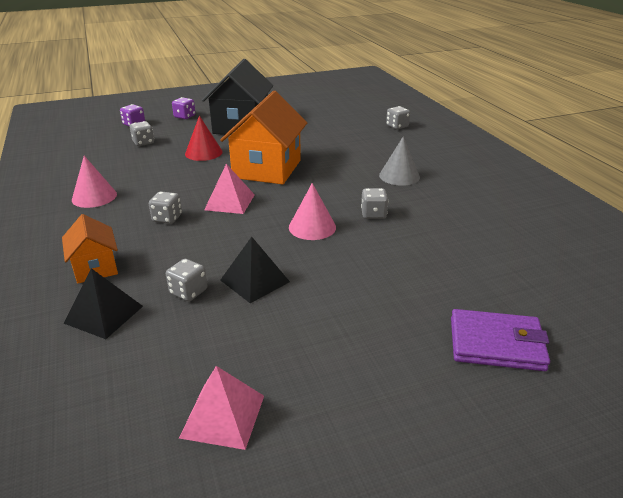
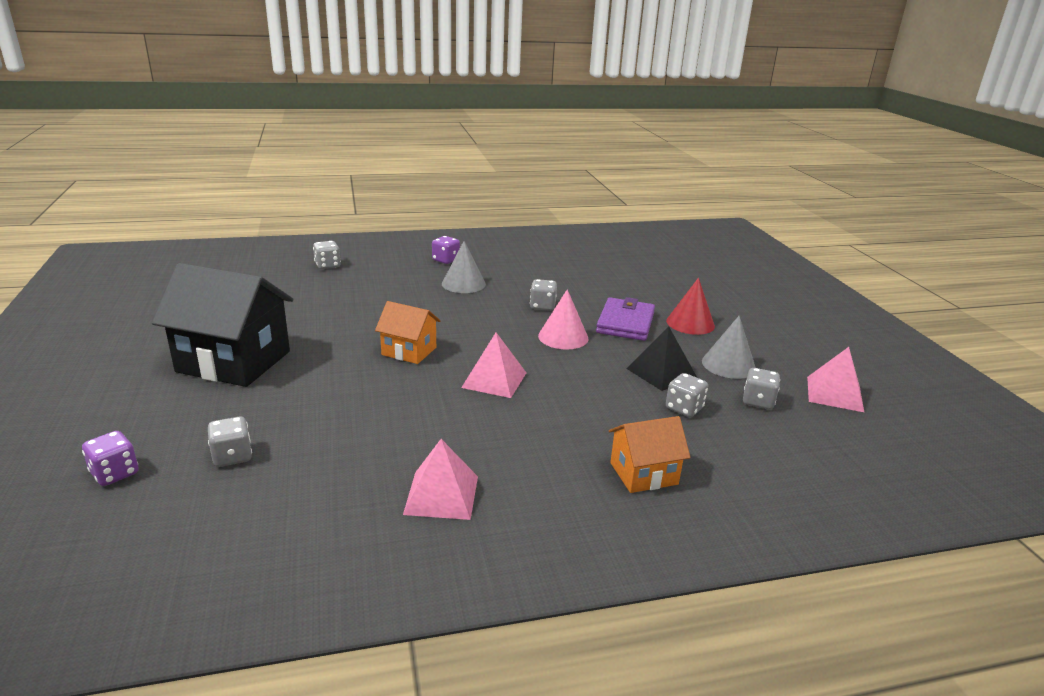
camera: 85 degrees left, 5 degrees down
(94, 197) = (441, 495): pink cone -> pink pyramid
(104, 314) = (731, 459): black pyramid -> none
(167, 218) = (527, 424): grey dice -> grey dice (758, 401)
(184, 116) = (130, 413): purple dice -> purple dice (446, 260)
(203, 153) = (322, 396): red cone -> red cone (690, 323)
(267, 169) = (409, 351): orange house -> orange house, size x0.54
(281, 328) = (728, 365): none -> grey cone
(496, 344) = (725, 293): purple wallet -> purple wallet (625, 323)

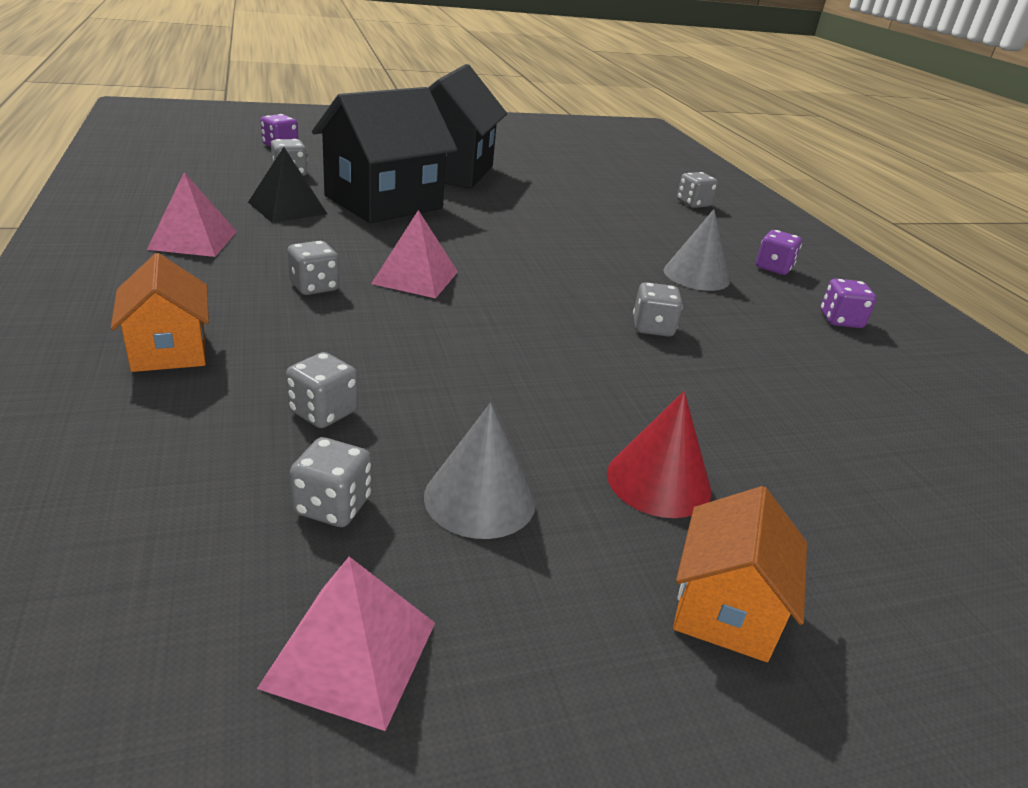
camera: 85 degrees right, 5 degrees up
(329, 396) = (383, 202): none -> black house
(409, 351) = (482, 237): orange house -> orange house (725, 609)
(514, 256) = (840, 320): none -> purple dice
(523, 421) = (314, 287): none -> grey dice
(563, 337) = (549, 334): pink cone -> none
(625, 323) = (624, 399): purple wallet -> none
(661, 372) = (442, 409): black pyramid -> black pyramid (287, 208)

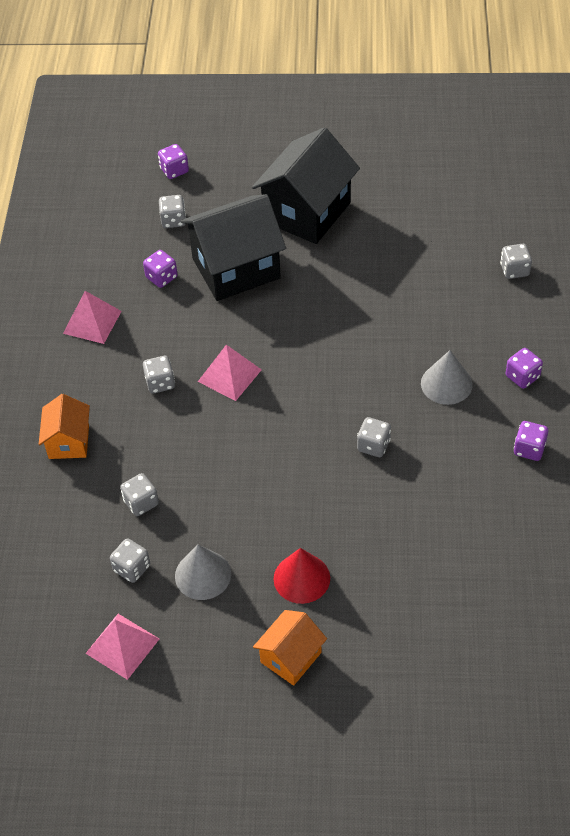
camera: 25 degrees right, 20 degrees up
(287, 208) = (161, 277): black pyramid -> purple dice

